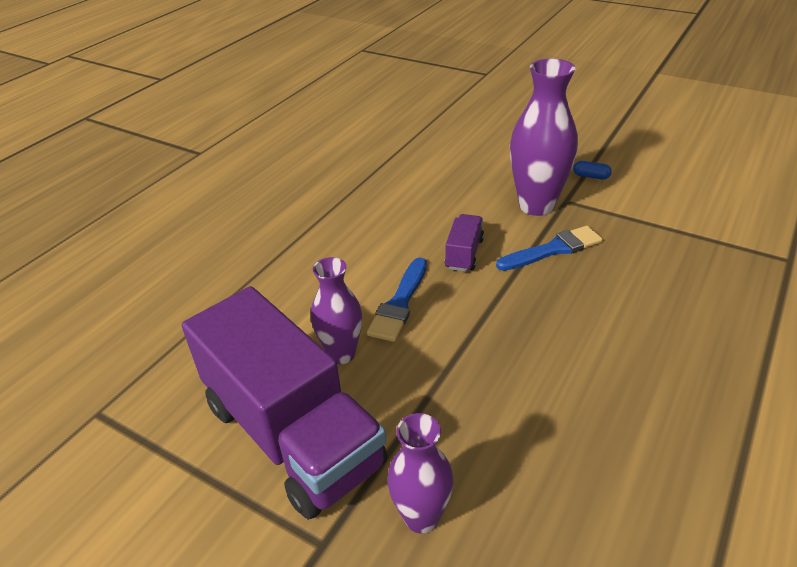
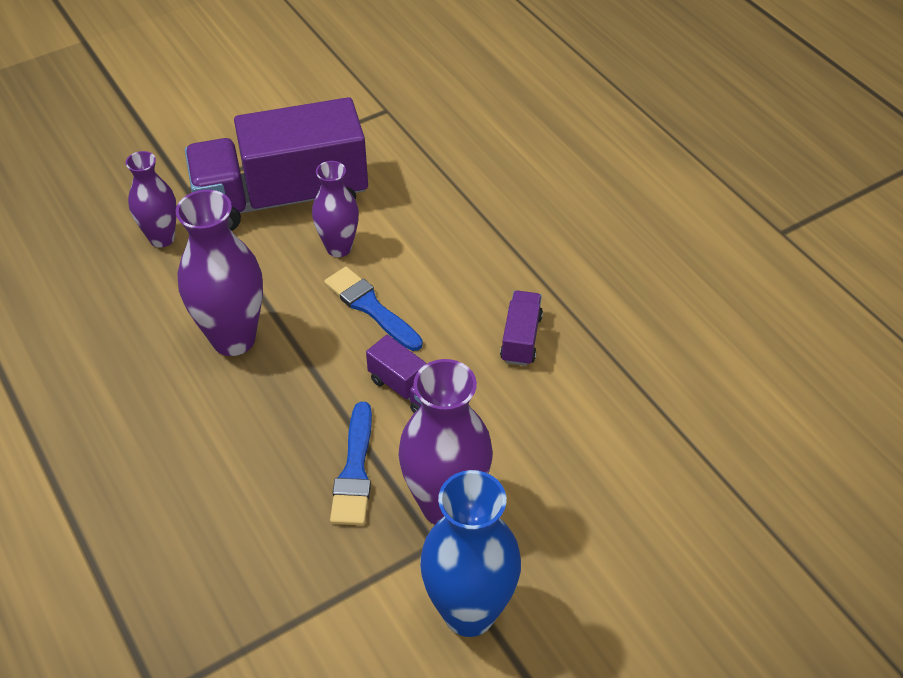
camera: 115 degrees right, 10 degrees up
(373, 221) = (521, 338): none -> purple truck
(503, 372) = (233, 339): none -> purple vase
(591, 176) = (469, 612): blue capsule -> blue vase

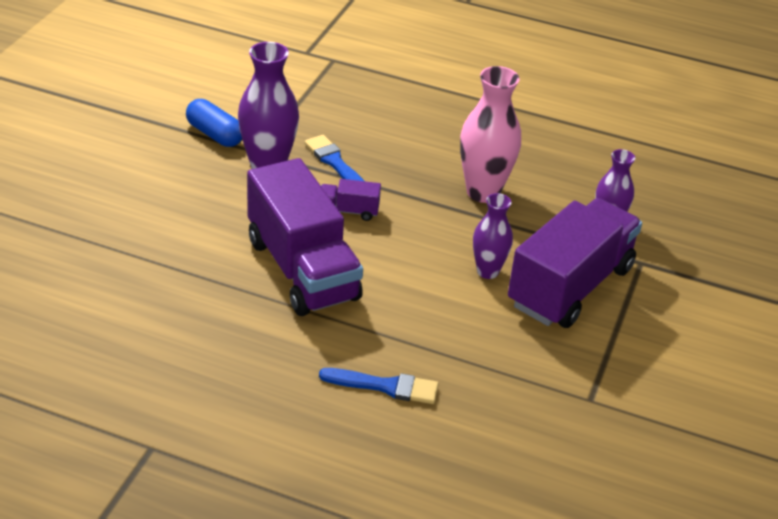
camera: 140 degrees right, 10 degrees down
(233, 339) = (483, 192): purple vase -> pink vase
(370, 307) = (422, 245): blue brush -> blue brush (385, 386)
(469, 612) = (215, 134): blue vase -> blue capsule
(521, 338) = (302, 269): purple truck -> purple truck, size x2.42

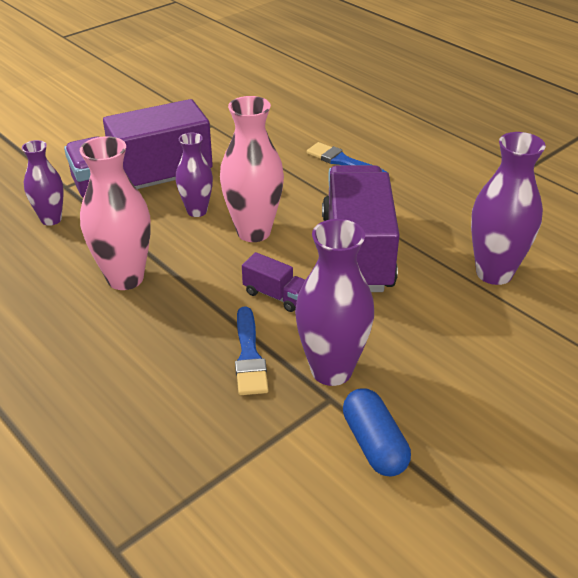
camera: 150 degrees left, 0 degrees up
(161, 283) = (494, 273): none -> purple vase
(414, 264) = (253, 232): none -> pink vase

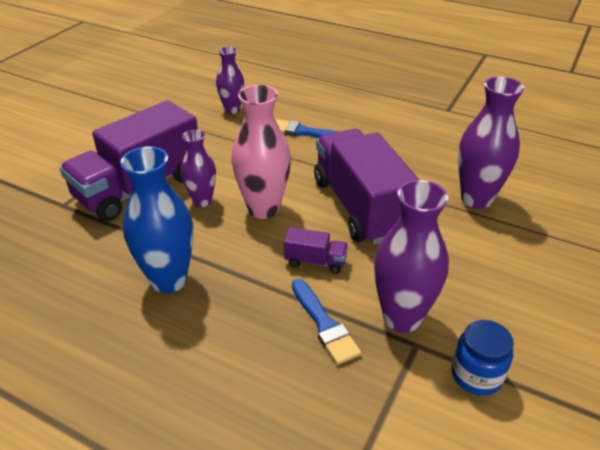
camera: 20 degrees left, 0 degrees up
(51, 219) = (64, 240): purple vase -> purple vase (232, 110)
(125, 278) = (169, 280): pink vase -> blue vase
(374, 444) = (476, 375): blue capsule -> blue jar

